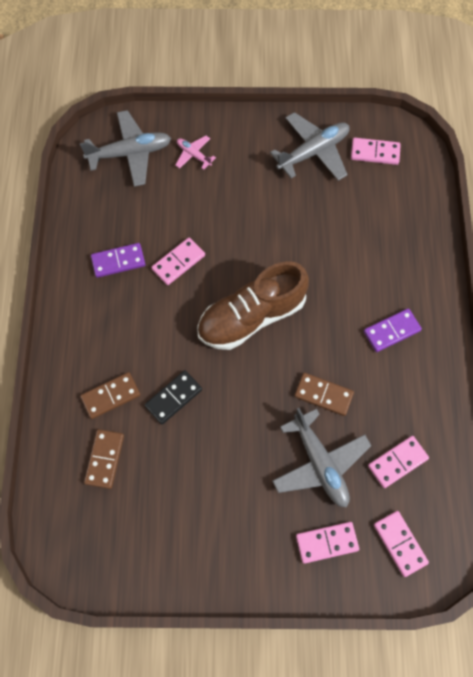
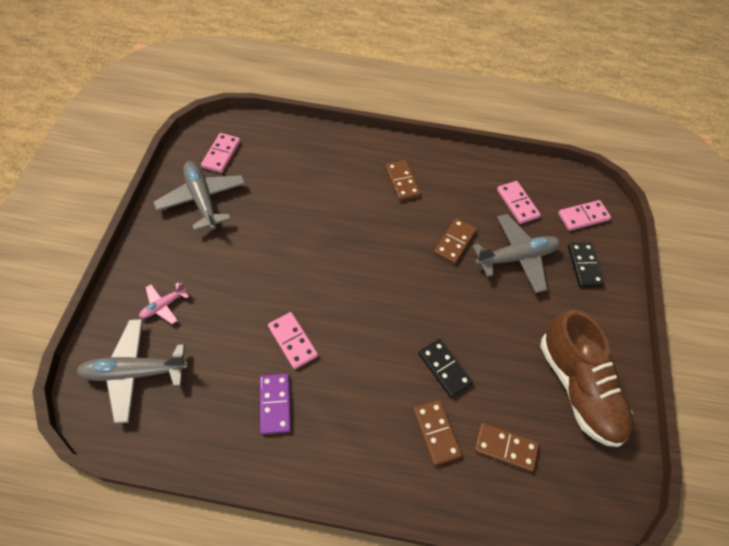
camera: 85 degrees left, 10 degrees down
(130, 153) = (134, 372): grey plane -> grey plane turned 90 degrees counterclockwise
(251, 317) = (368, 284): brown shoe -> brown shoe (578, 388)
(327, 542) = (584, 266): pink domino -> black domino
(391, 331) = (402, 182): purple domino -> brown domino

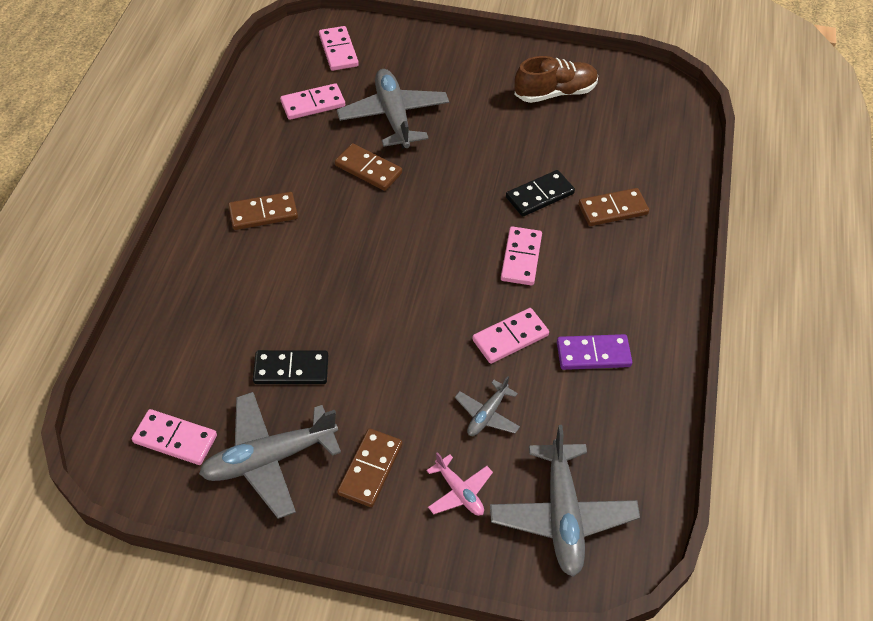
camera: 85 degrees left, 5 degrees down
(224, 324) = (487, 414): none -> grey plane
(373, 351) = (521, 258): none -> pink domino
(505, 447) = (622, 157): brown domino -> brown domino (370, 469)
(578, 388) = (555, 93): brown shoe -> brown shoe, size x0.66
(584, 266) = (408, 62): black domino -> black domino (291, 370)

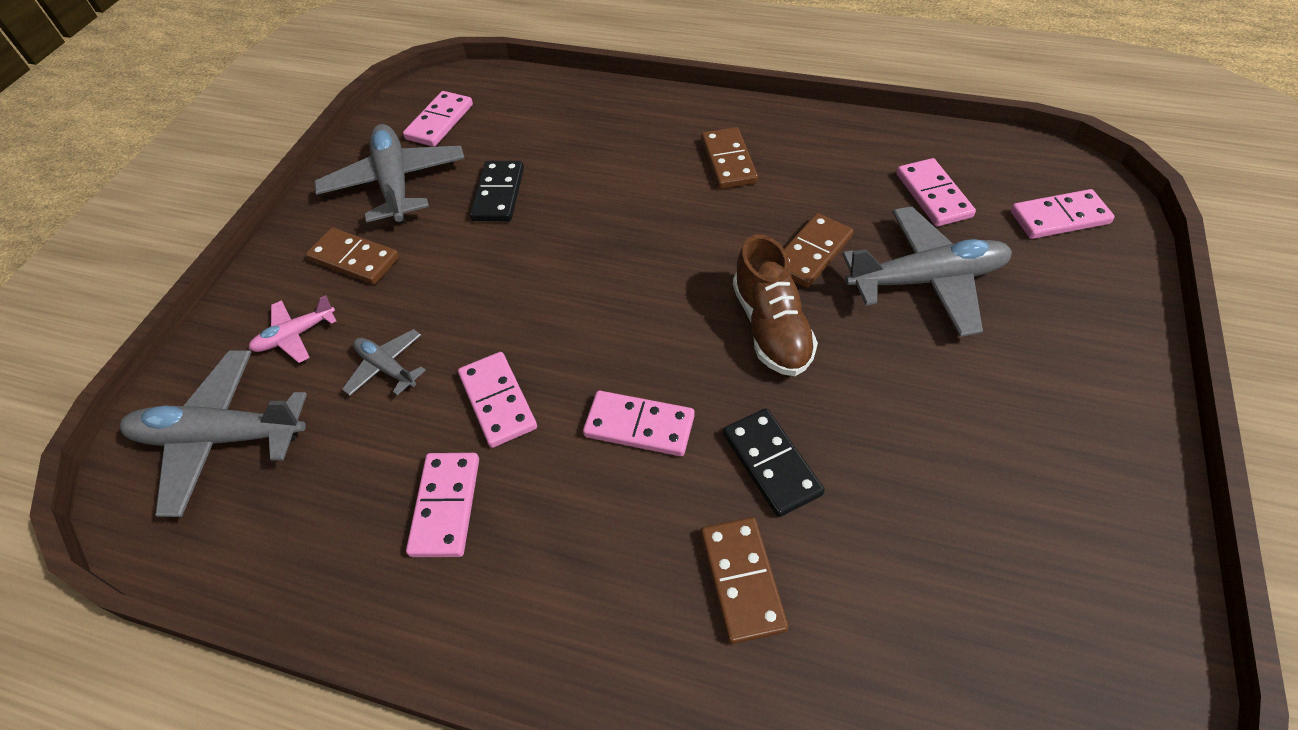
camera: 100 degrees right, 0 degrees up
(555, 93) = (1045, 516): brown shoe -> brown shoe (771, 328)
(593, 354) = (445, 506): purple domino -> pink domino

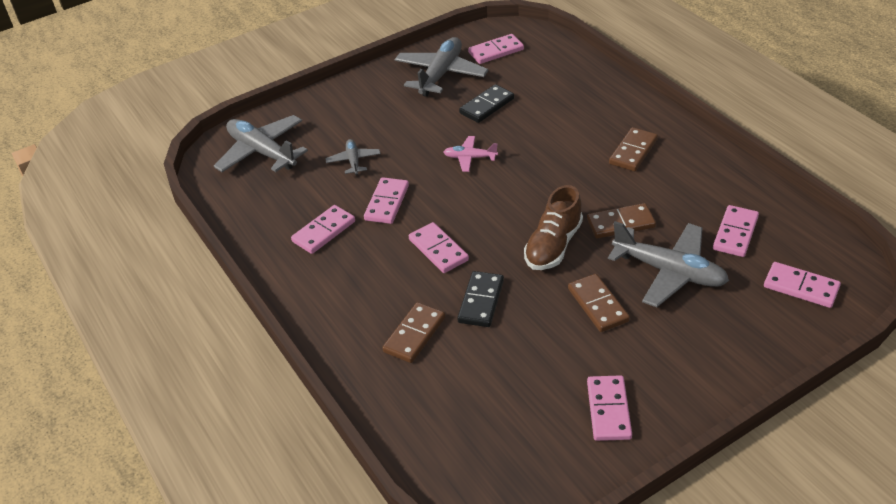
camera: 40 degrees right, 10 degrees down
(295, 335) = (328, 125): pink plane -> pink plane (470, 158)
(354, 259) = (386, 103): brown domino -> brown domino (598, 305)
(1076, 507) = (608, 410): none -> pink domino

